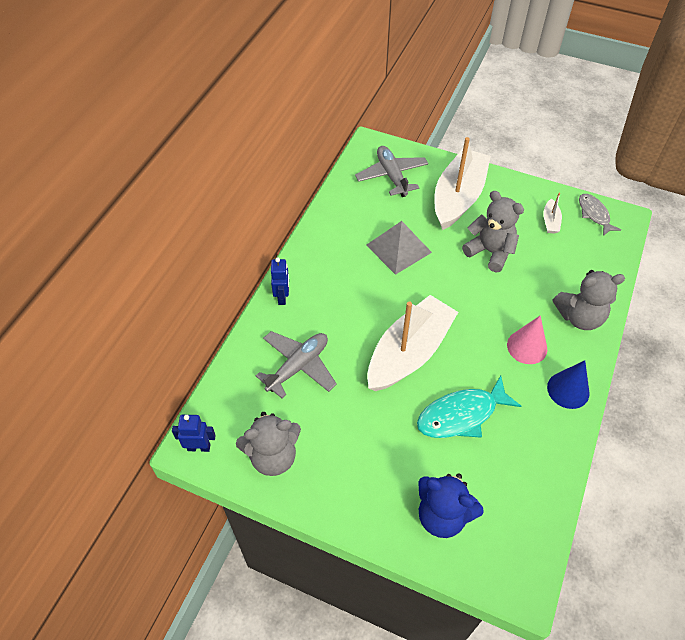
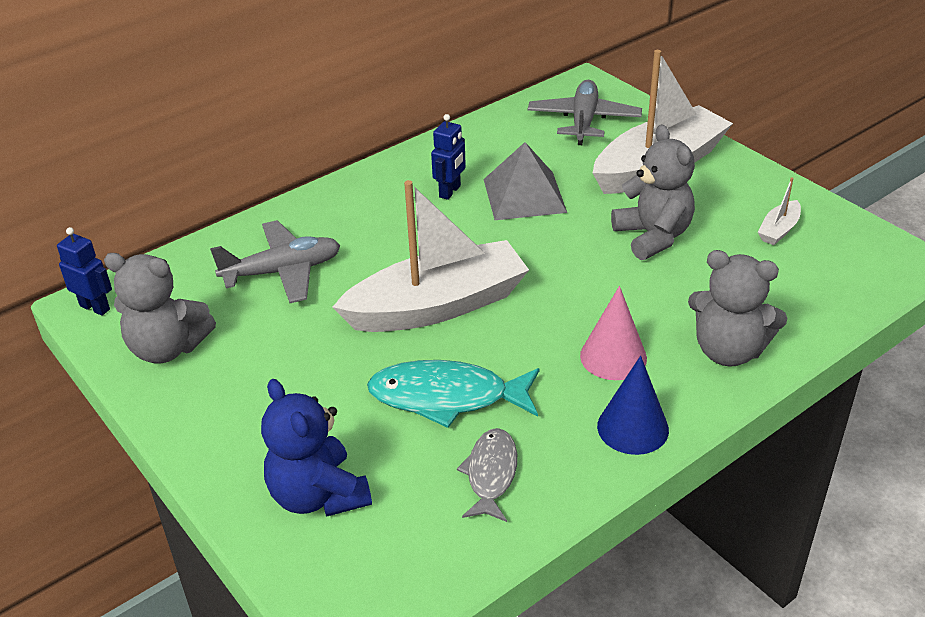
camera: 30 degrees right, 15 degrees down
(282, 297) = (328, 199): blue robot -> blue robot (450, 191)
(594, 214) = (859, 242): grey fish -> grey fish (491, 474)

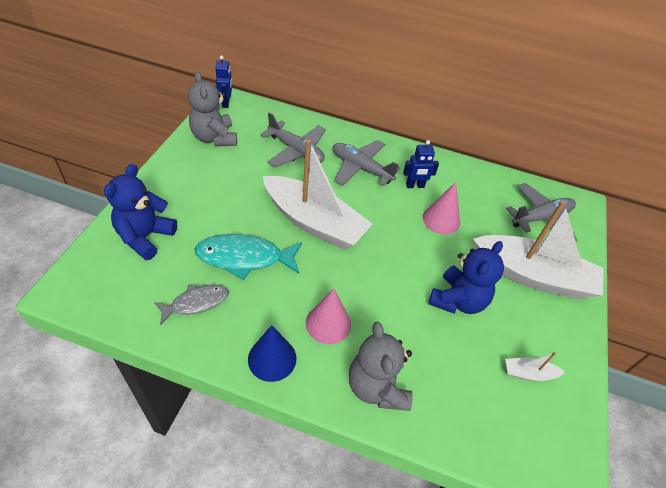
camera: 50 degrees right, 10 degrees up
(376, 224) = (361, 168): none -> grey plane
(447, 397) = (244, 258): turquoise fish -> turquoise fish turned 60 degrees counterclockwise
(524, 195) = (441, 220): grey pyramid -> pink cone
(653, 236) = (458, 300): grey teddy bear -> blue teddy bear

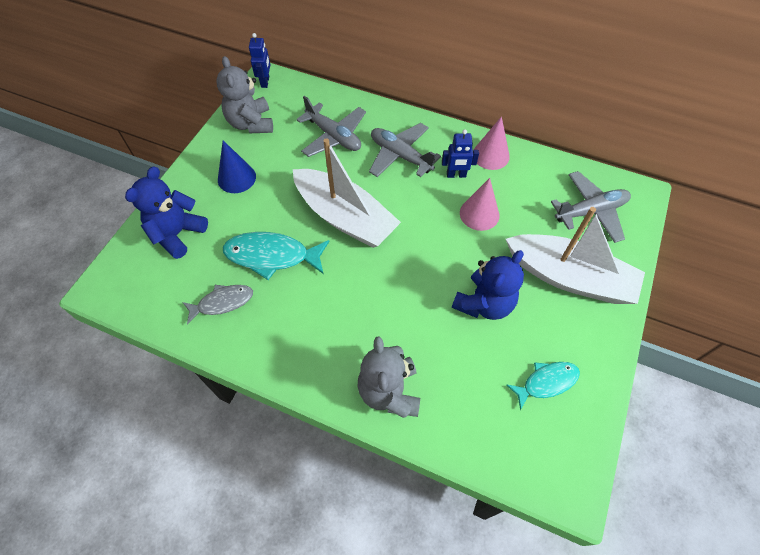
camera: 10 degrees right, 10 degrees up
(272, 358) = (290, 360): blue cone -> blue cone (236, 178)
(328, 323) = (348, 326): pink cone -> pink cone (490, 155)
(528, 373) = (546, 382): white boat -> turquoise fish

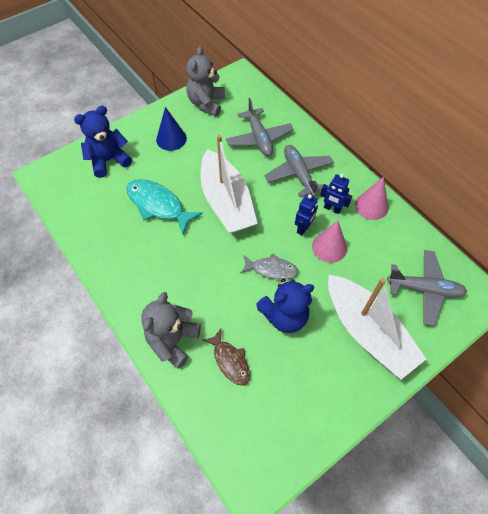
camera: 30 degrees right, 0 degrees up
(222, 302) = (106, 221): grey fish -> grey fish (271, 269)
(265, 82) = (237, 76): blue robot -> blue robot (303, 228)
(462, 378) = (230, 361): none -> brown fish
(546, 382) = (291, 399): turquoise fish -> none

